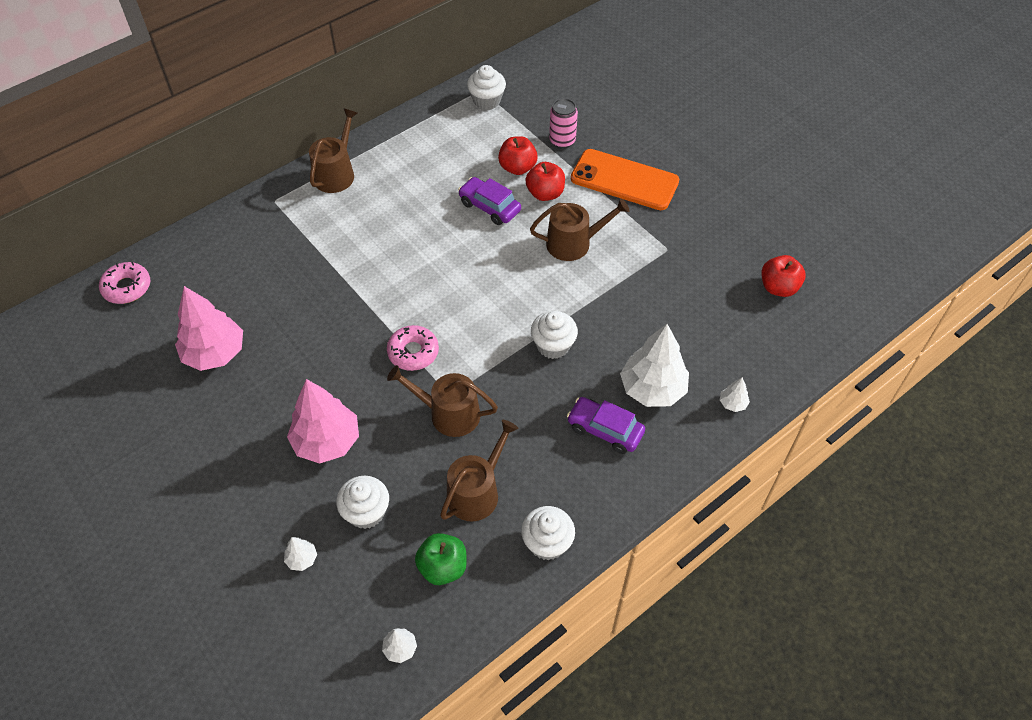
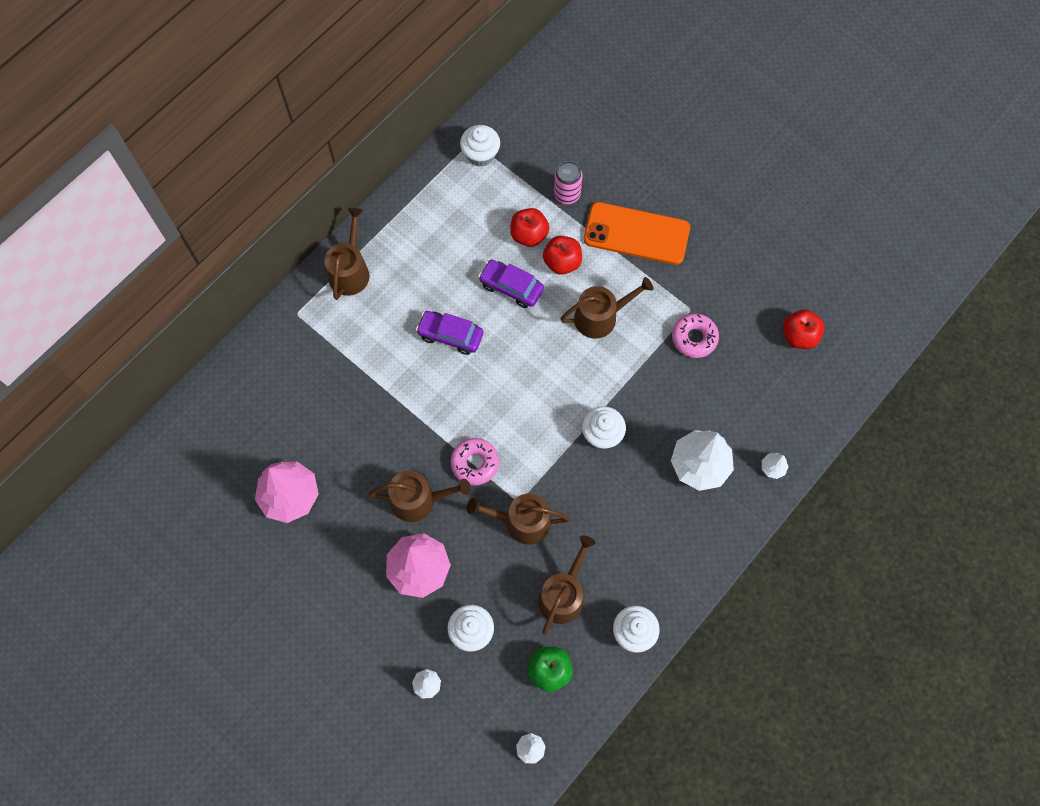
camera: 10 degrees left, 15 degrees up
(127, 287) = (183, 438): pink donut -> pink donut (694, 338)
(345, 377) = (418, 500): none -> brown watering can
(605, 430) = (664, 514): purple car -> purple car (450, 335)

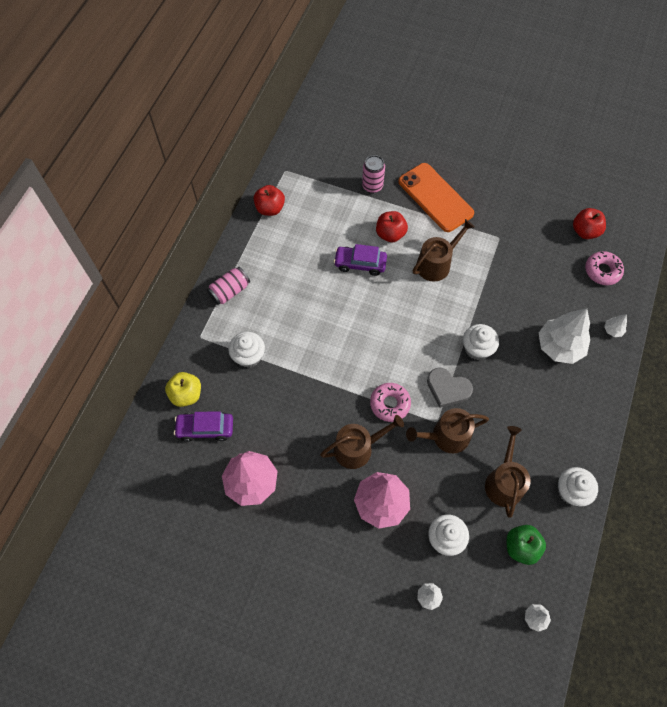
camera: 20 degrees left, 5 degrees down
(257, 375) = (186, 394): none -> yellow apple
(350, 271) = (230, 291): brown watering can -> pink can
(450, 335) = (329, 314): purple car -> purple car (205, 429)
(480, 154) = (296, 177): white cupcake -> white cupcake (248, 356)
(529, 235) = (357, 222): red apple -> red apple (270, 208)
(547, 469) = (447, 389): none -> grey heart
(636, 233) = (435, 197): orange phone -> orange phone turned 60 degrees clockwise
(694, 338) = (511, 257): pink donut -> pink donut (602, 271)

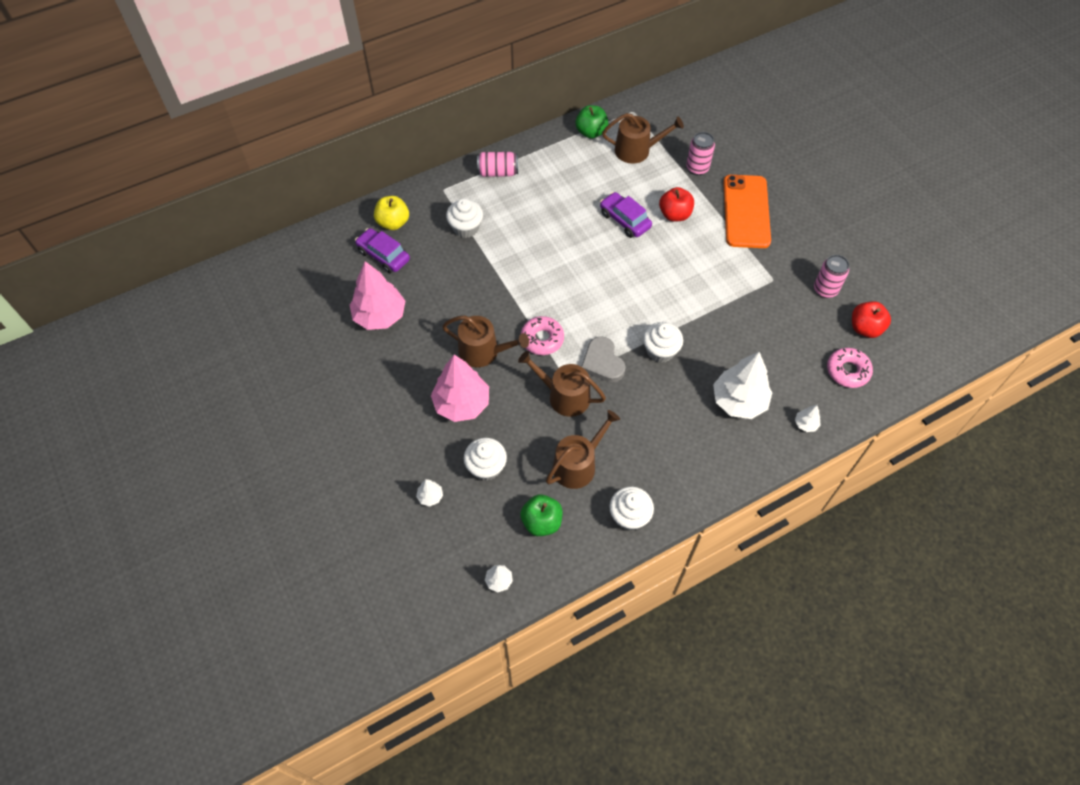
camera: 40 degrees right, 5 degrees down
(270, 208) = (591, 132): red apple -> green apple
(436, 263) = (692, 263): brown watering can -> brown watering can (637, 150)
(537, 221) = (825, 290): none -> pink can

